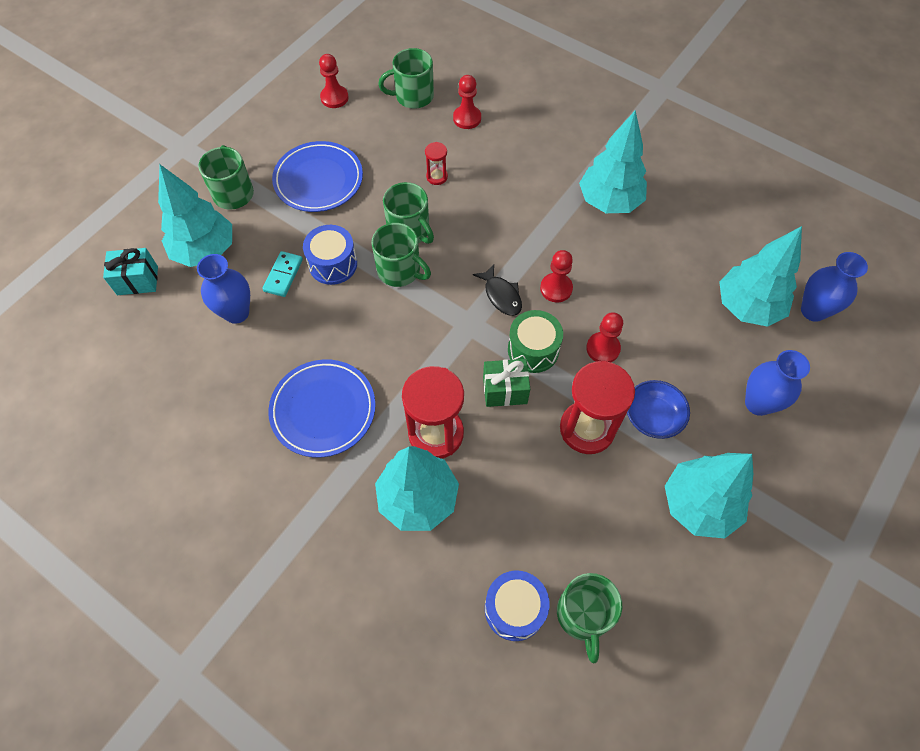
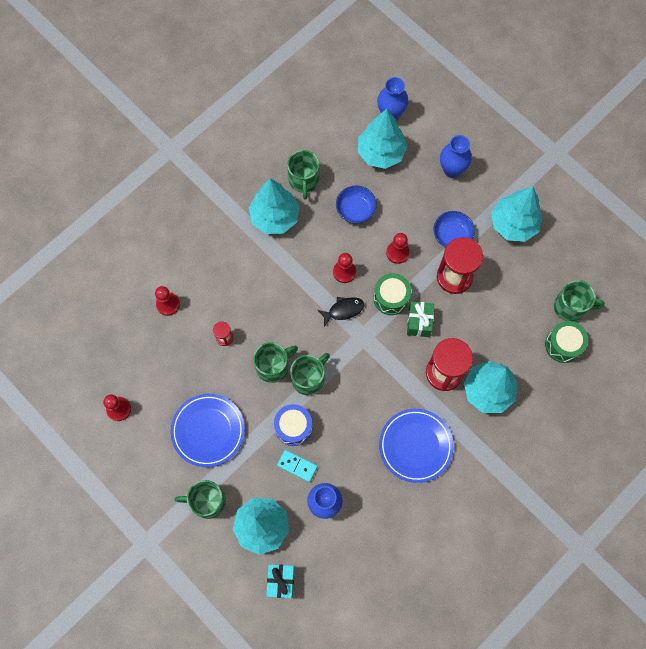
camera: 80 degrees left, 10 degrees up
(413, 96) = (133, 343): green mug -> green mug (304, 180)
(514, 609) = (563, 345): blue drum -> green drum
(651, 288) = (355, 209): none -> blue bowl

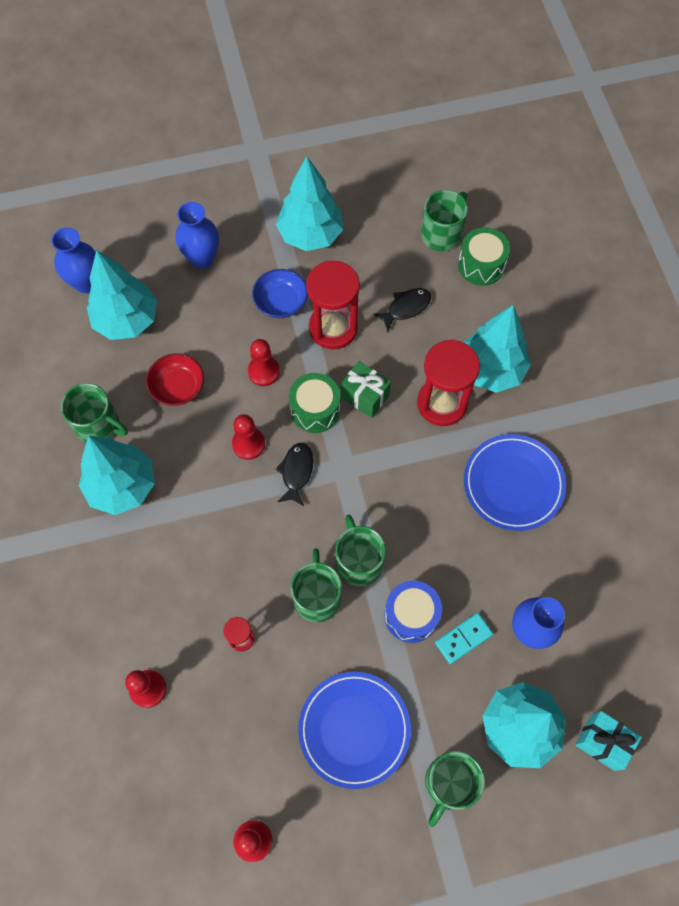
camera: 60 degrees left, 5 degrees down
(355, 209) = (178, 387): blue bowl -> red bowl
(498, 314) = (406, 308): none -> black fish

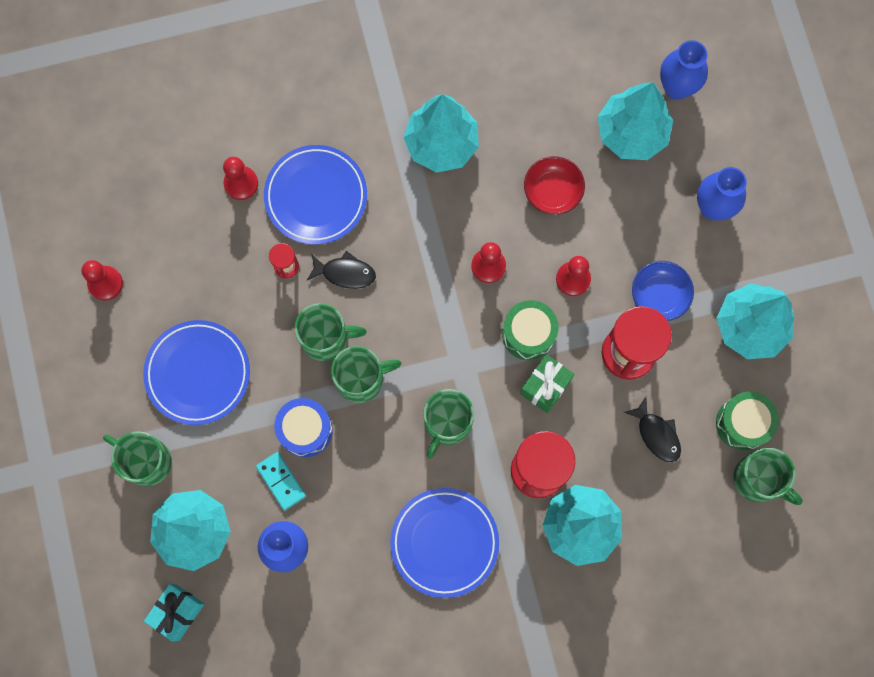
camera: 90 degrees right, 10 degrees up
(99, 425) = (508, 115): green mug -> green mug (447, 423)
(168, 609) = (316, 196): none -> blue plate
(296, 472) = (457, 315): black fish -> black fish (345, 273)
(481, 265) = (717, 523): green drum -> green drum (742, 423)

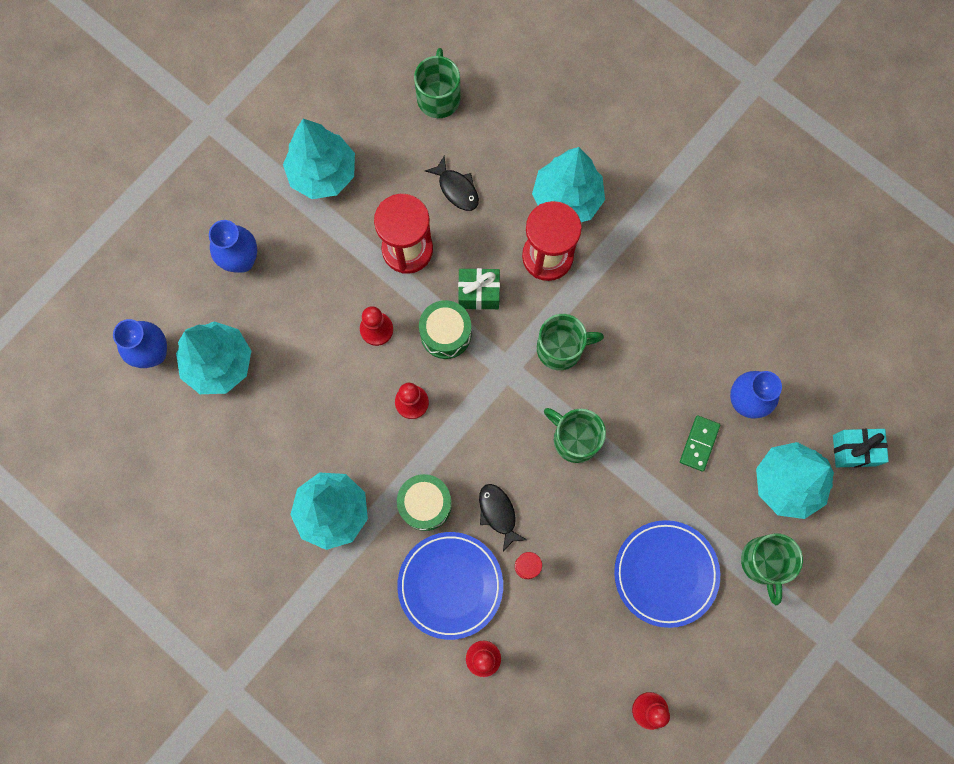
camera: 125 degrees left, 0 degrees up
(281, 481) = (699, 443): turquoise domino -> green domino
(305, 430) = (646, 453): blue drum -> none
(326, 338) = (562, 490): green mug -> none
(444, 543) = (652, 288): blue plate -> none
(552, 191) = (313, 393): red bowl -> none
(657, 434) = (456, 189): black fish -> black fish turned 120 degrees clockwise
(659, 295) = (344, 255): blue bowl -> none
(742, 423) = (403, 133): green drum -> green drum (425, 504)

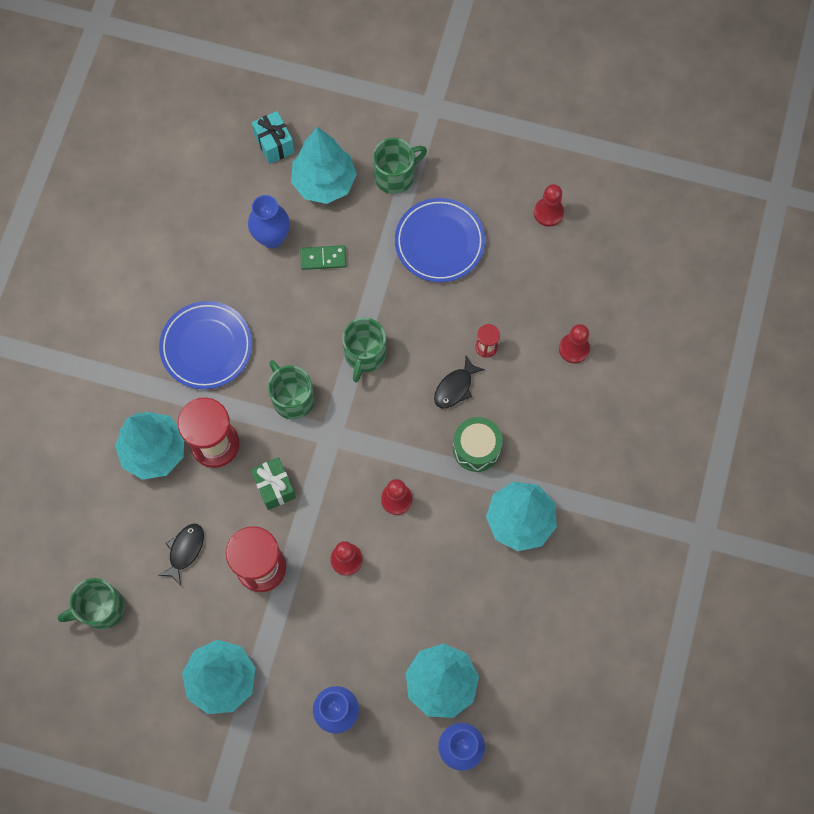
camera: 115 degrees left, 5 degrees down
(446, 334) = (323, 498): green drum -> none
(450, 585) = (531, 399): blue plate -> blue plate (206, 347)

